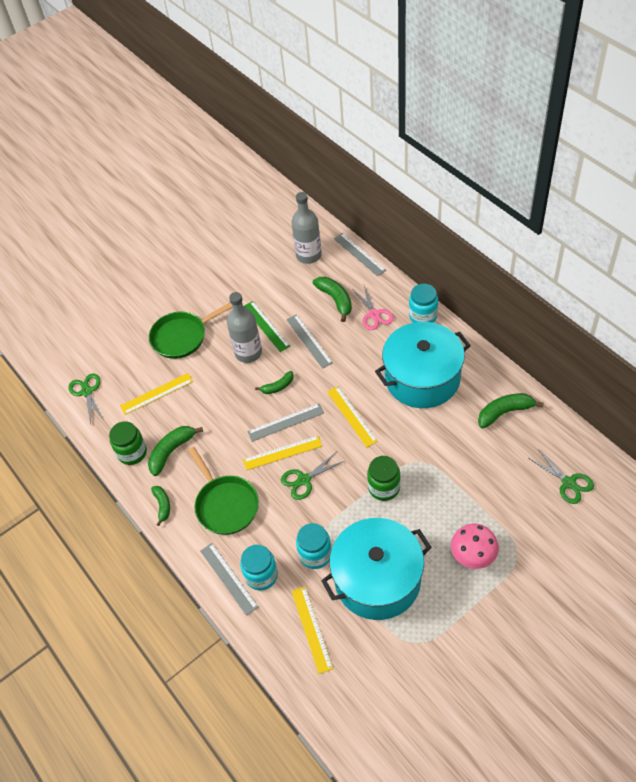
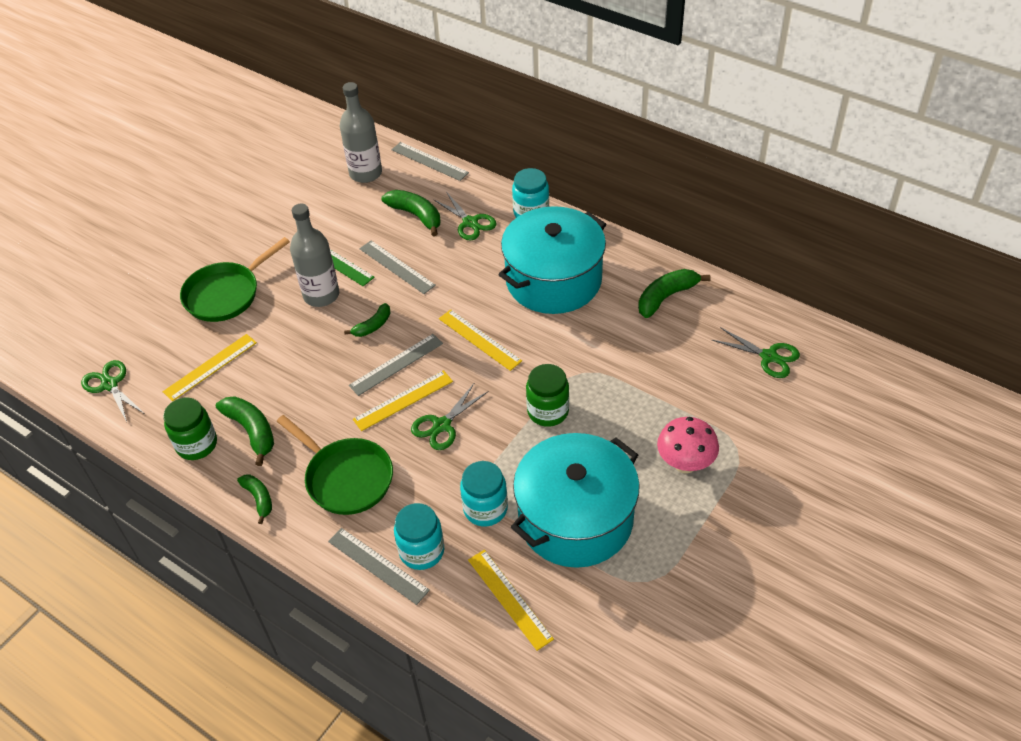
camera: 20 degrees left, 5 degrees down
(171, 451) = (252, 431): green banana -> green banana turned 120 degrees clockwise
(374, 314) = (470, 222): pink scissors -> green scissors

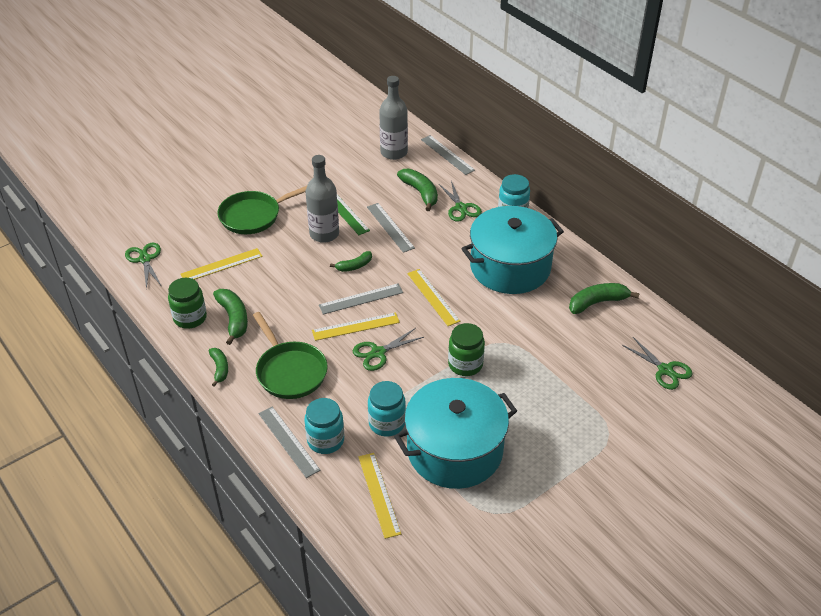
camera: 15 degrees right, 5 degrees down
(685, 464) = (560, 434): pink mushroom -> none

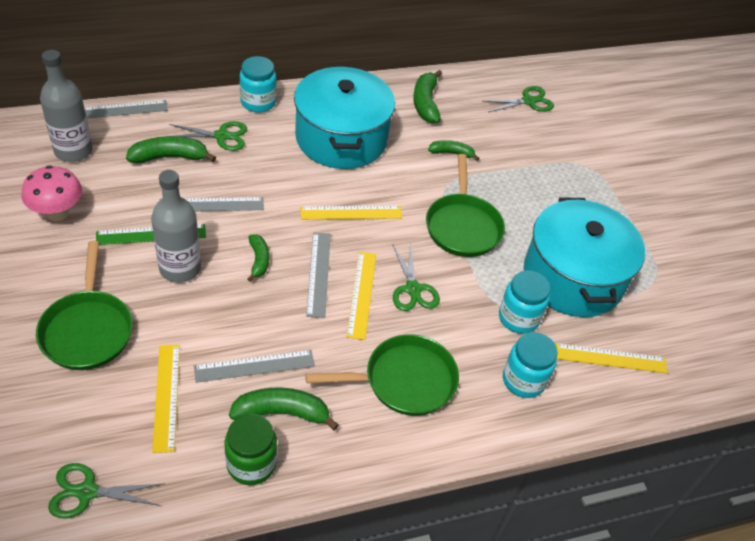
camera: 75 degrees left, 5 degrees up
(220, 369) = (365, 454): green banana -> green banana (451, 153)
(288, 441) = (512, 416): grey ruler -> grey ruler (254, 366)
(336, 168) = (57, 213): none -> pink mushroom
(465, 364) = (463, 226): green jar -> green pan

